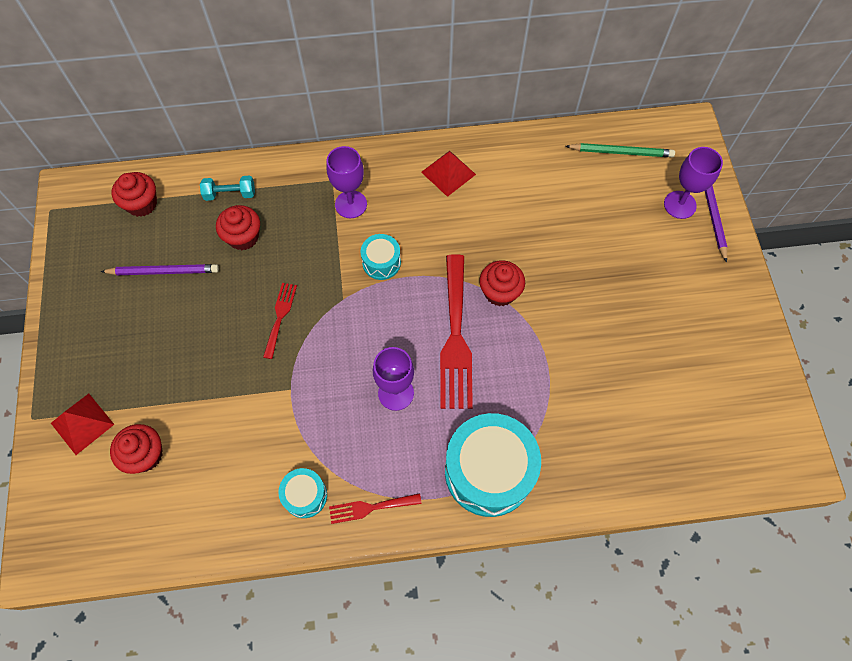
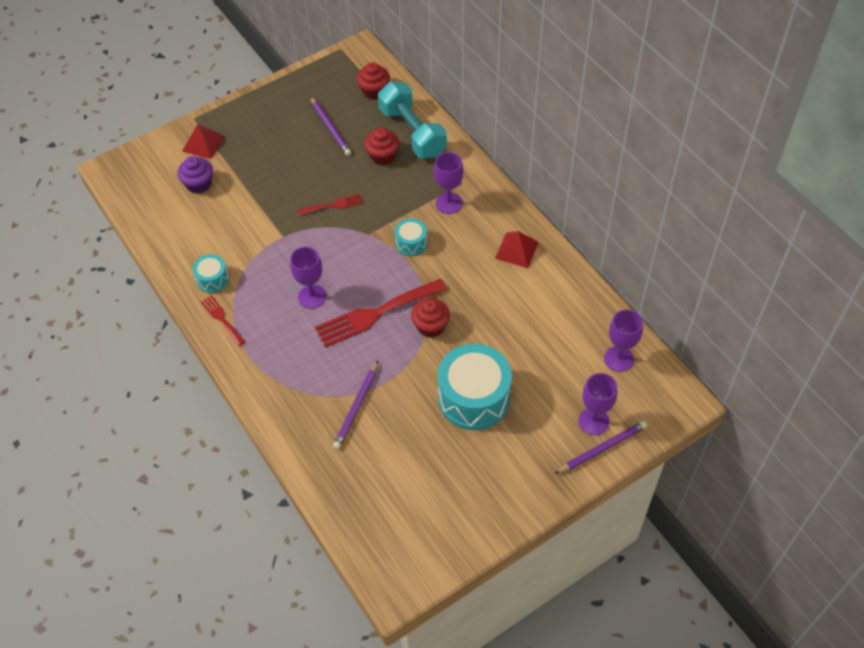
camera: 65 degrees right, 10 degrees down
(145, 455) = (199, 184): red cupcake -> purple cupcake
(230, 194) = (412, 132): turquoise dumbbell -> turquoise dumbbell, size x2.12
(489, 471) = (282, 377): turquoise drum -> turquoise drum (474, 398)
(565, 408) = (356, 407): none -> purple pencil
(621, 152) = (619, 359): green pencil -> purple goblet

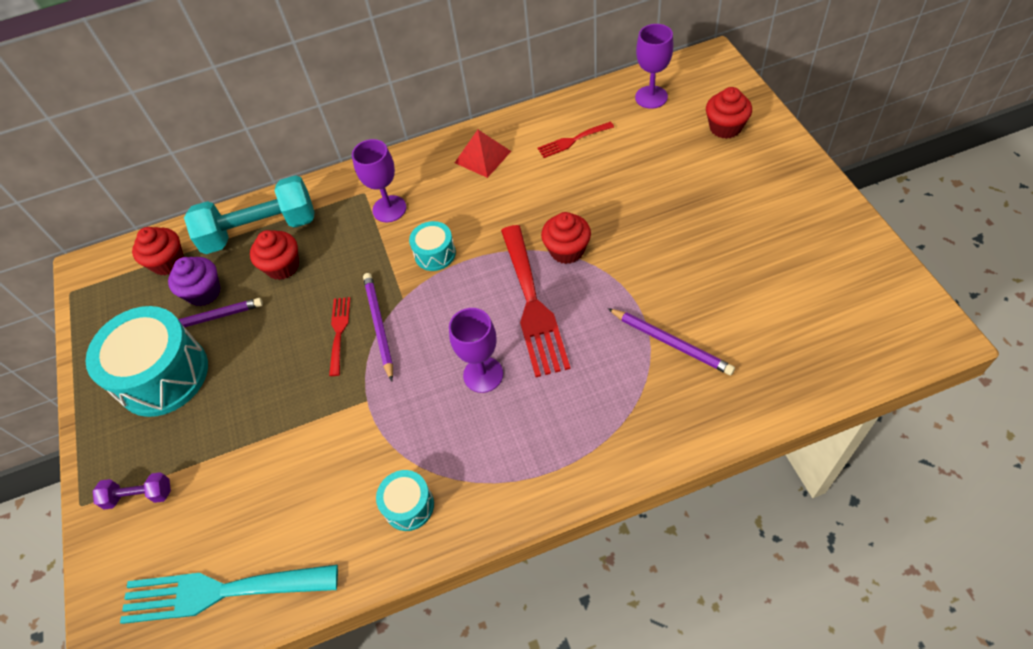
camera: 70 degrees left, 0 degrees up
(151, 202) = (219, 591): none -> turquoise fork
(199, 184) = (217, 510): purple cupcake -> purple cupcake (204, 292)
(203, 143) = (139, 496): red pyramid -> purple dumbbell
(222, 318) = (485, 499): red fork -> red fork (572, 141)
(474, 398) = (678, 223): turquoise drum -> turquoise drum (163, 375)
(593, 421) = (725, 127): purple goblet -> red cupcake
(602, 449) = (760, 126): purple pencil -> purple pencil (379, 326)

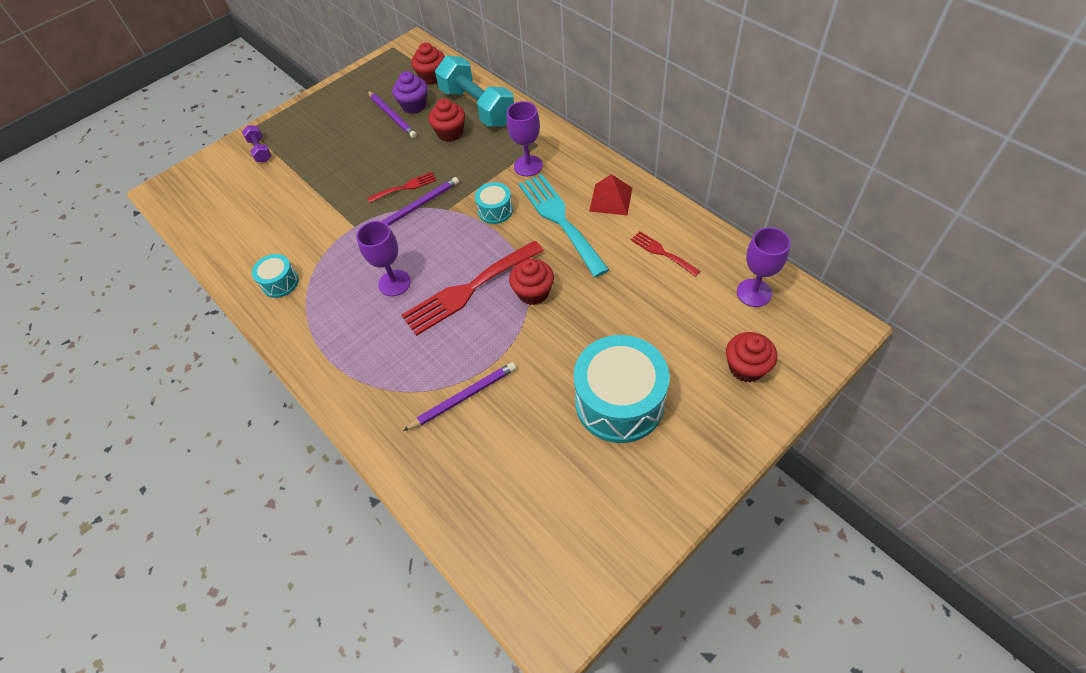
camera: 65 degrees right, 0 degrees up
(163, 375) = (345, 119): turquoise drum -> turquoise drum (619, 402)
(219, 591) = (207, 215): turquoise fork -> turquoise fork (560, 220)
(670, 343) = (463, 397): purple pencil -> purple pencil turned 135 degrees counterclockwise

